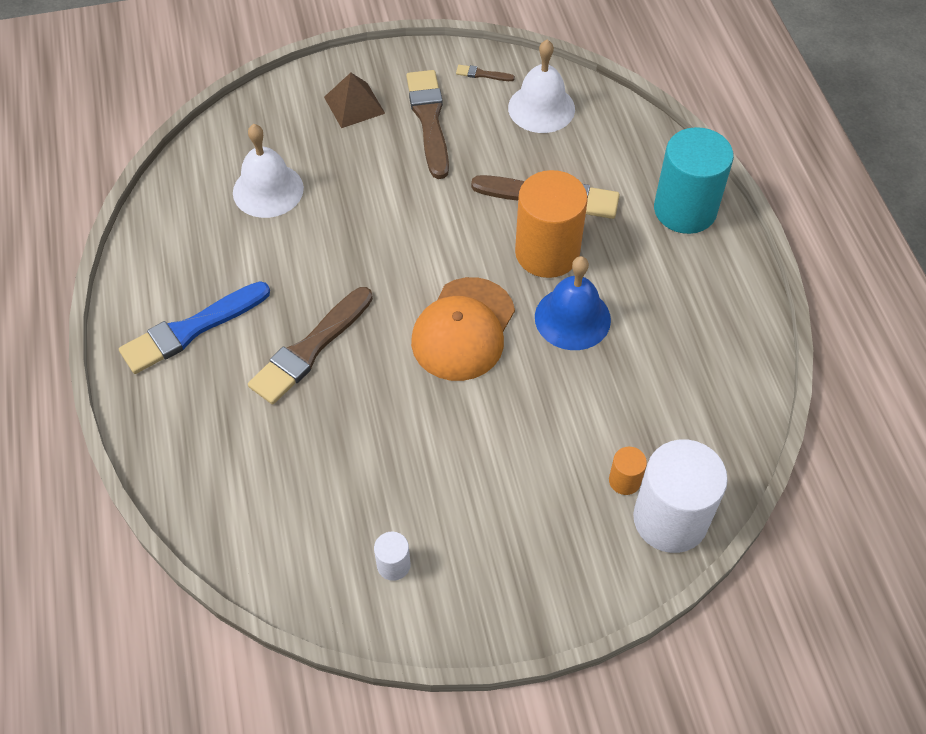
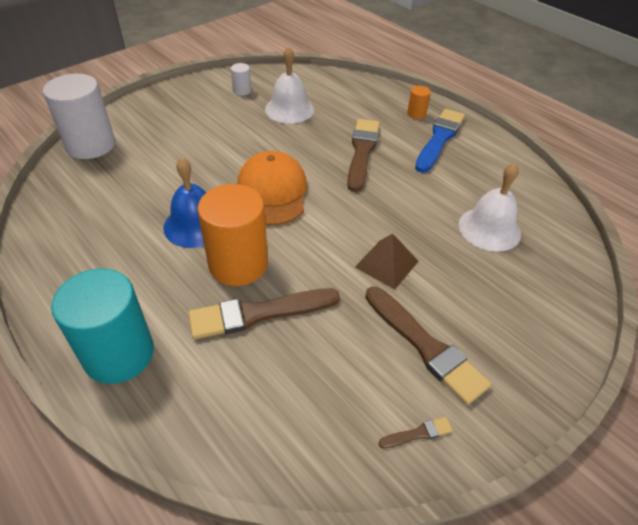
camera: 150 degrees right, 10 degrees down
(354, 105) = (505, 331): brown pyramid -> brown pyramid (386, 264)
(541, 108) = (324, 416): white bell -> white bell (289, 109)
(624, 480) = (125, 153): orange cylinder -> orange cylinder (416, 113)

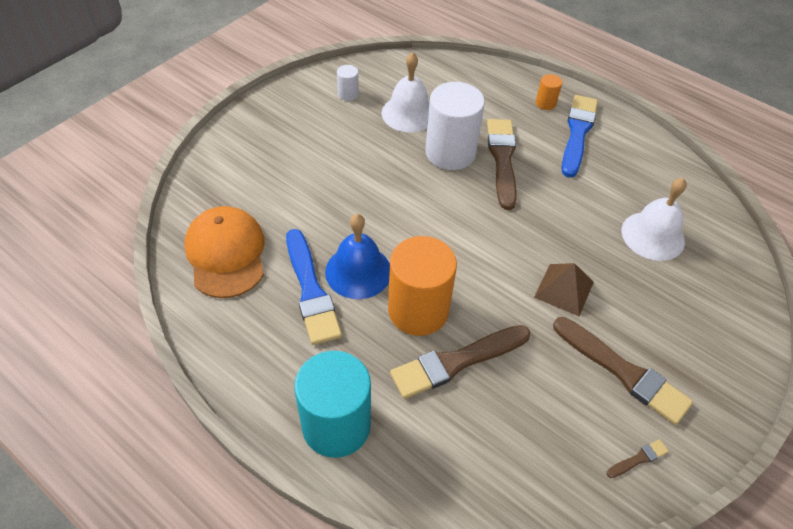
camera: 10 degrees left, 5 degrees up
(90, 145) = (206, 187): white cylinder -> white cylinder (450, 152)
(145, 235) = (311, 290): none -> blue brush
(272, 192) = (424, 221): orange cap -> orange cap (226, 254)

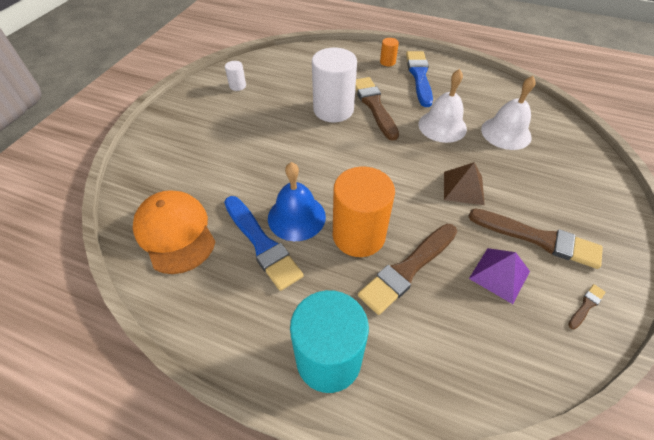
camera: 15 degrees left, 0 degrees up
(408, 113) = (290, 89): white bell -> white bell (442, 126)
(556, 397) = (499, 274): none -> purple pyramid

